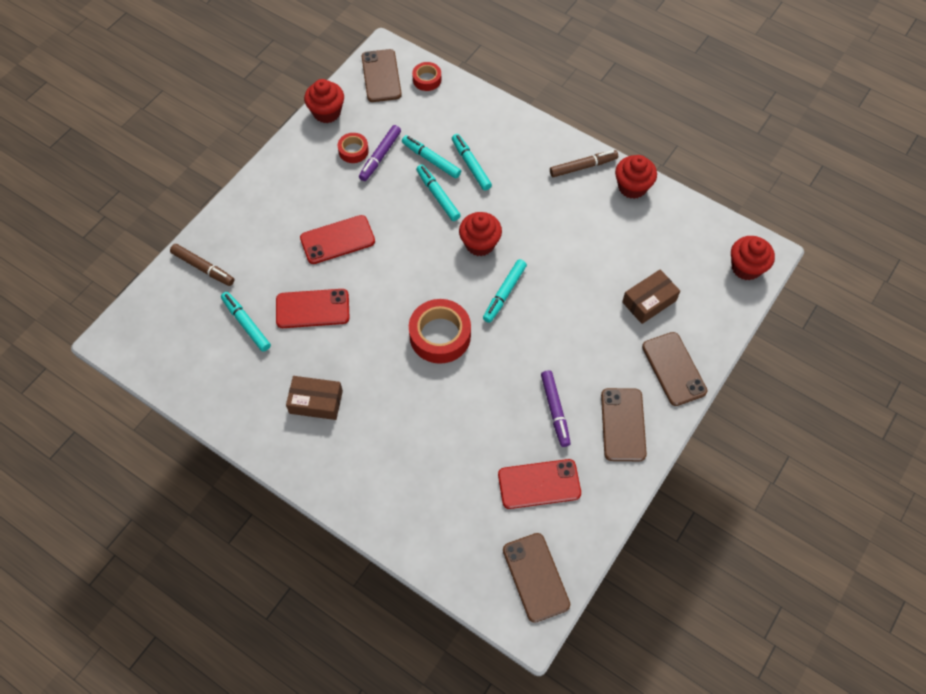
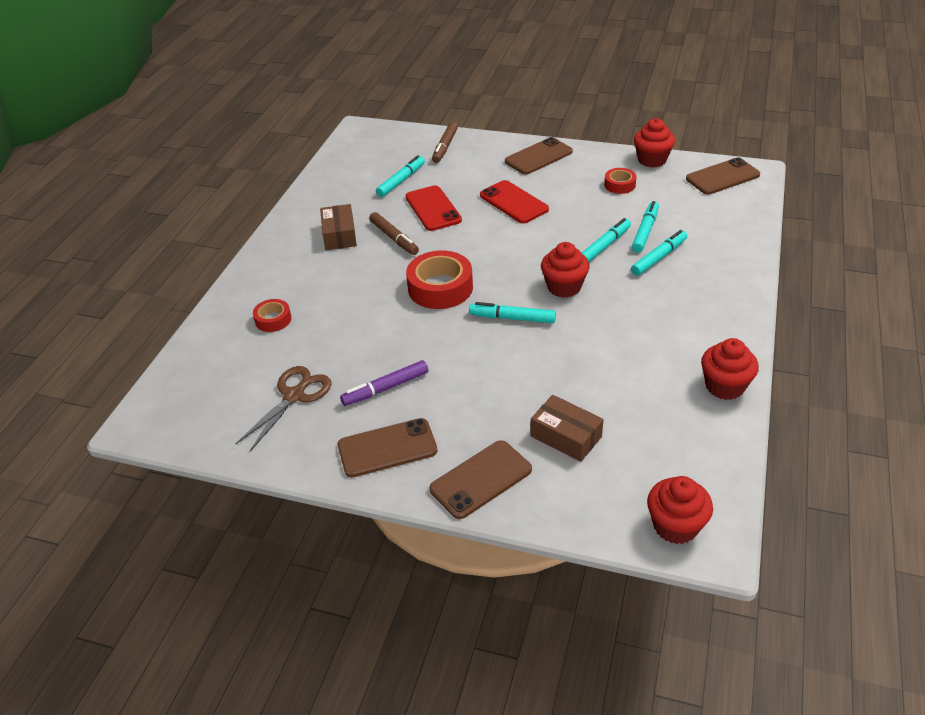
camera: 75 degrees right, 20 degrees down
(380, 156) = (625, 201): purple marker -> none
(427, 79) = (744, 204): red tape -> red tape (273, 320)
(536, 577) = (189, 417): brown phone -> brown phone (538, 157)
(539, 484) = (294, 396): red phone -> brown scissors
(583, 167) = (722, 338): brown marker -> brown marker (394, 238)

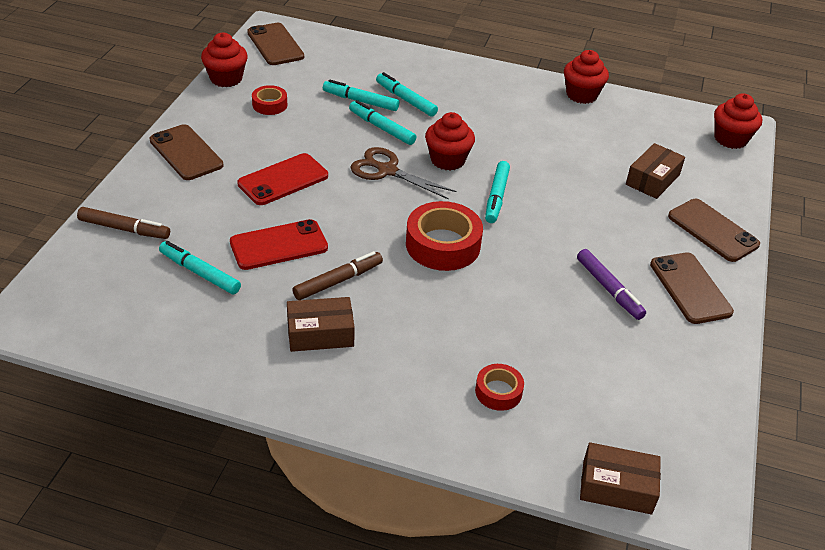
camera: 95 degrees left, 0 degrees up
(172, 379) = (617, 487): none -> brown box
(294, 396) = (630, 362): brown scissors -> brown scissors (387, 171)

